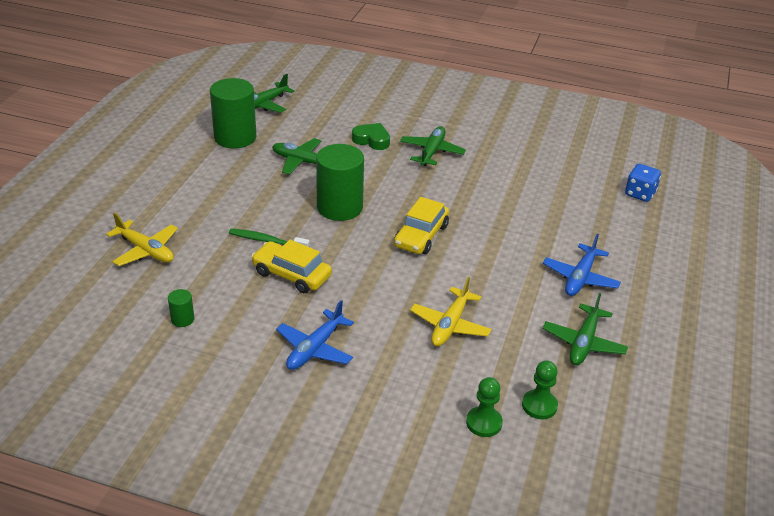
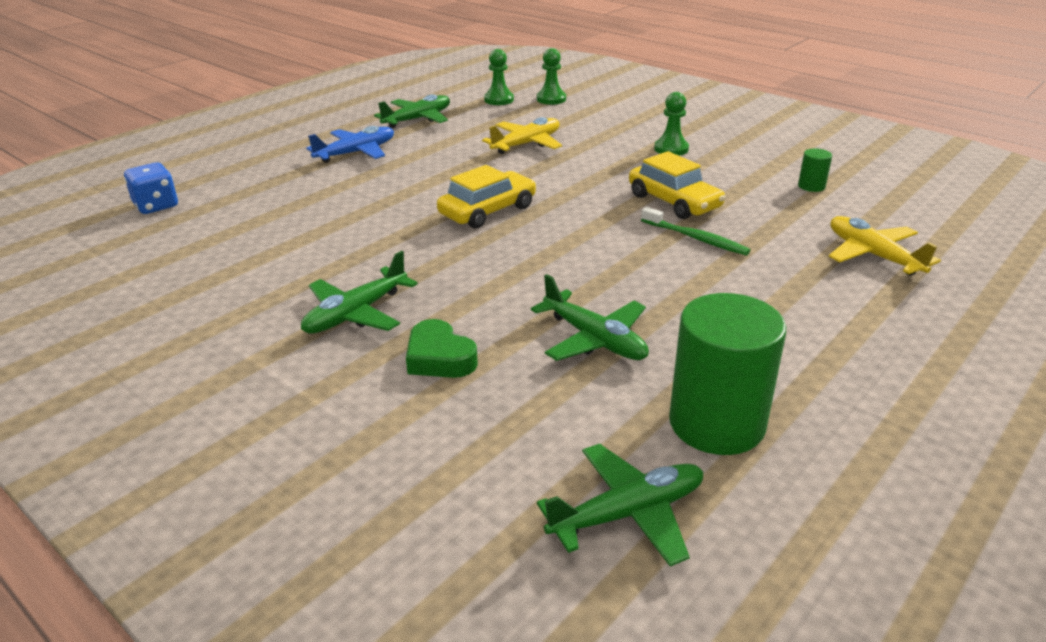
camera: 155 degrees left, 5 degrees down
(315, 349) = (671, 149): blue plane -> green pawn
(339, 207) = (573, 259): green cylinder -> none

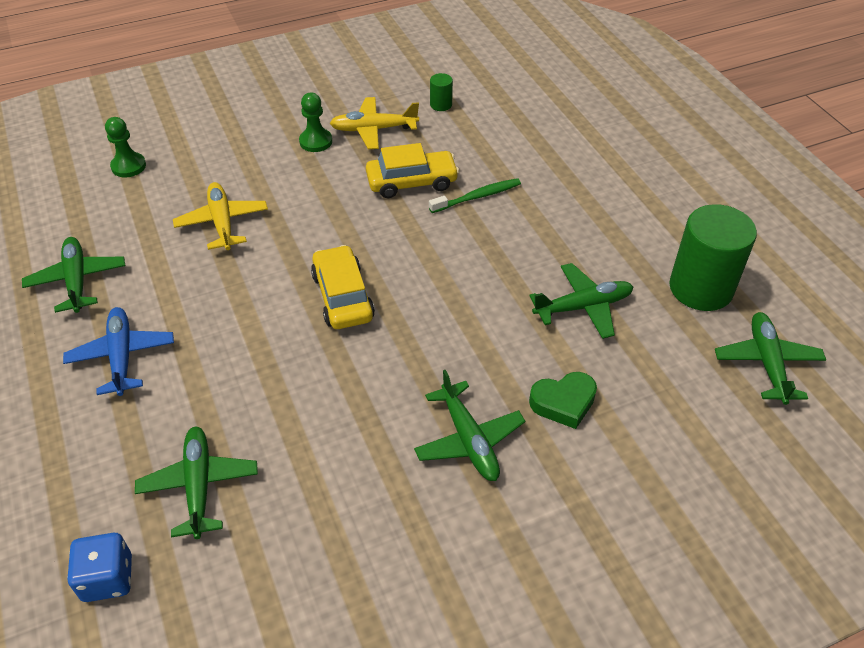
camera: 65 degrees left, 15 degrees up
(249, 211) = (199, 485): none -> green plane
(499, 100) = (89, 202): green pawn -> none
(872, 255) = (554, 129): yellow plane -> yellow plane (373, 129)

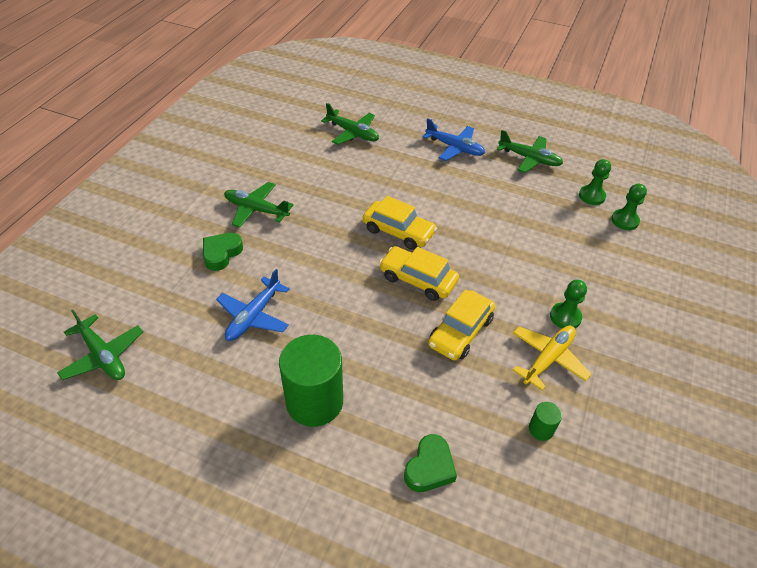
camera: 135 degrees right, 0 degrees up
(107, 203) = (592, 196): none -> green pawn
(108, 578) = (345, 99): blue dice -> none
(222, 222) = (520, 226): yellow plane -> none
(390, 240) = (418, 279): none -> yellow car
(477, 197) = (404, 353): green toothbrush -> none
(542, 130) = (429, 467): none -> green heart
(583, 307) = (253, 316): green plane -> blue plane
(701, 288) = (179, 386): green cylinder -> green cylinder (314, 401)

